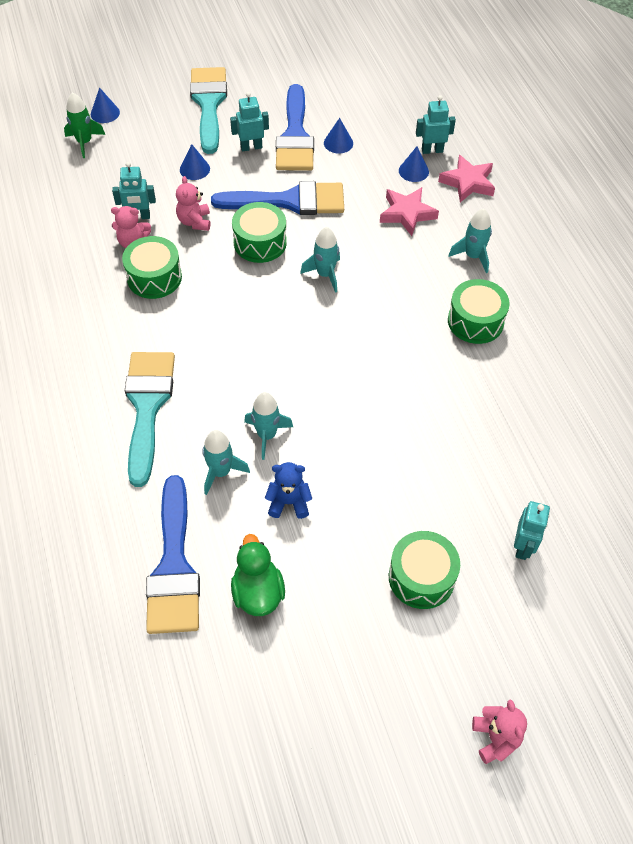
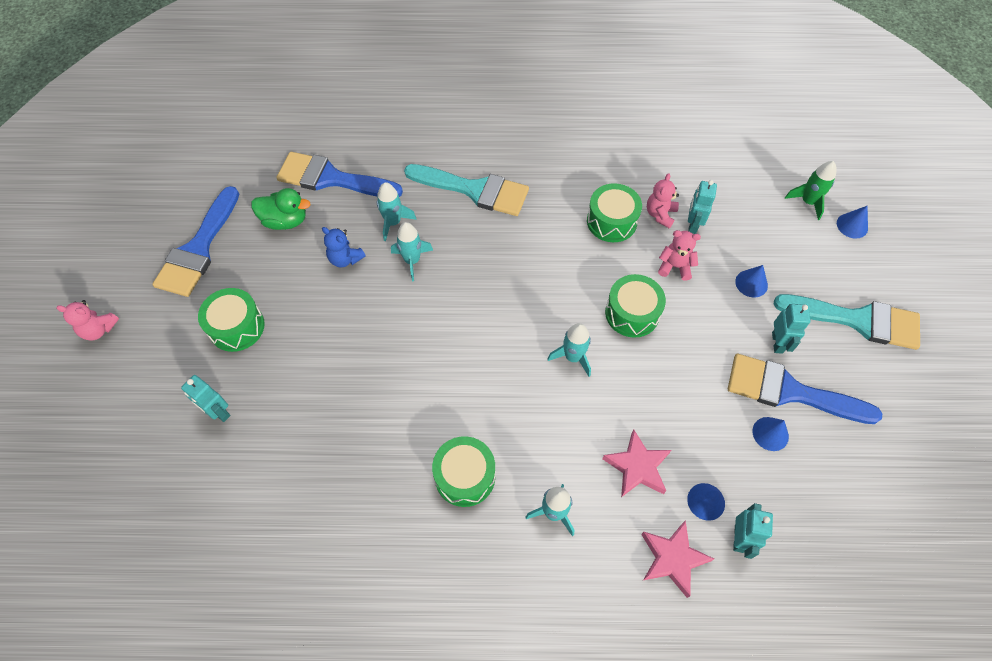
camera: 110 degrees right, 5 degrees up
(289, 201) = (684, 355): blue brush -> blue brush (198, 249)
(289, 502) = (345, 259): blue teddy bear -> blue teddy bear turned 105 degrees clockwise

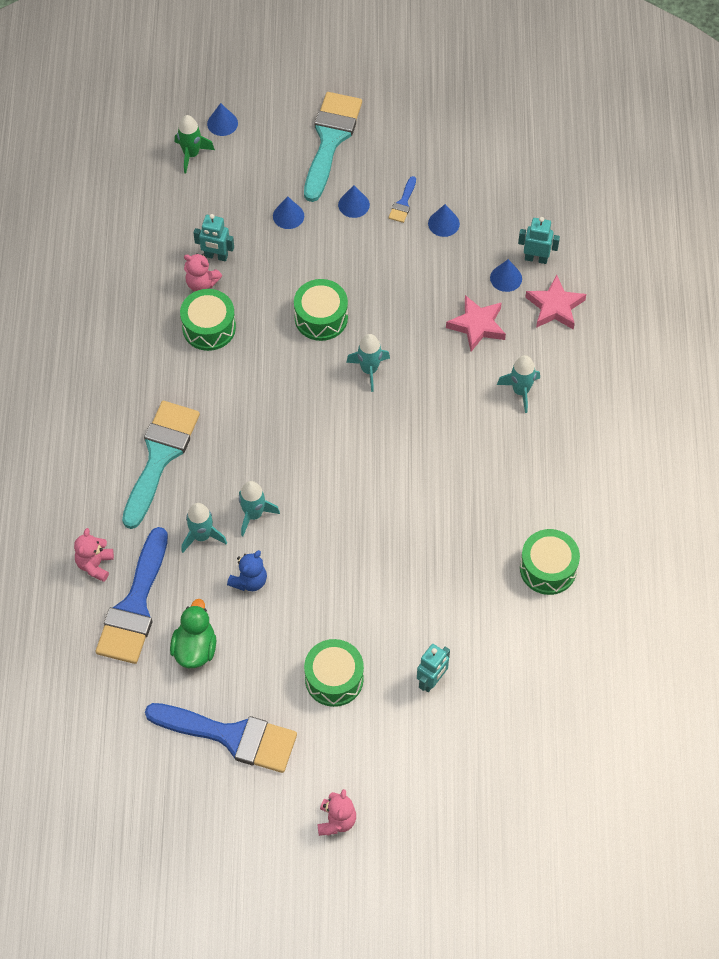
camera: 90 degrees left, 0 degrees up
(465, 476) = (490, 460): green drum -> green drum (548, 568)
(675, 266) = (267, 277): pink teddy bear -> pink teddy bear (95, 564)
(777, 343) = (354, 204): turquoise robot -> blue cone
(789, 391) = (403, 203): blue brush -> blue brush, size x0.42

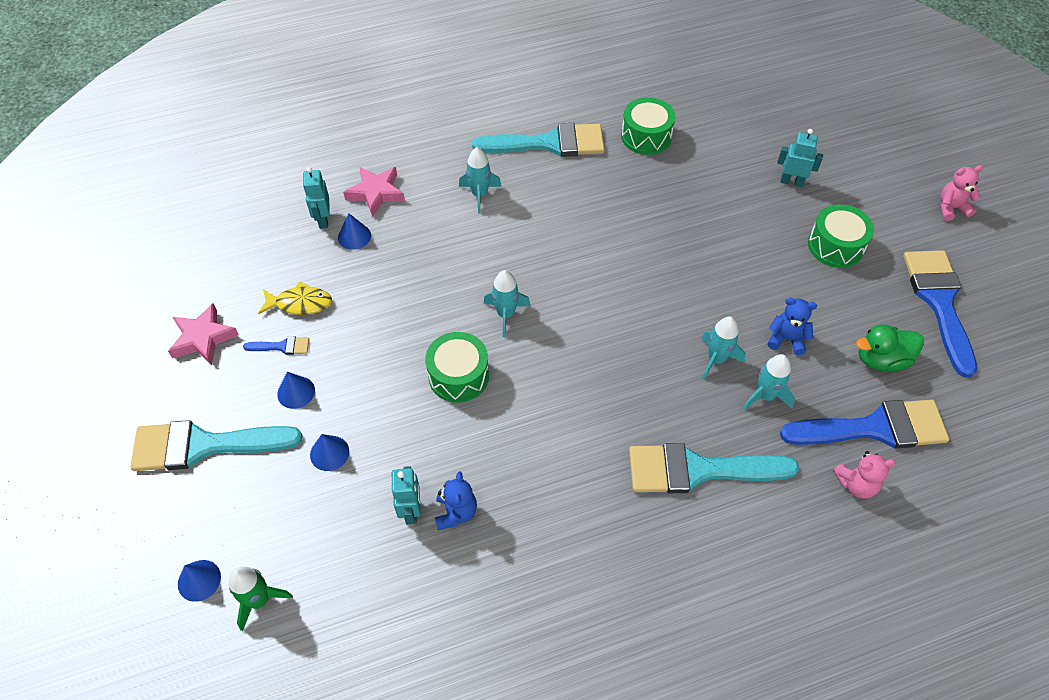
camera: 110 degrees left, 5 degrees down
(201, 283) = (456, 512): pink teddy bear -> blue teddy bear
(209, 327) = (514, 482): green drum -> none
(443, 223) = (300, 303): blue cone -> yellow fish
(477, 326) = (419, 244): pink star -> pink star (203, 338)
(570, 474) = (549, 143): none -> turquoise brush

